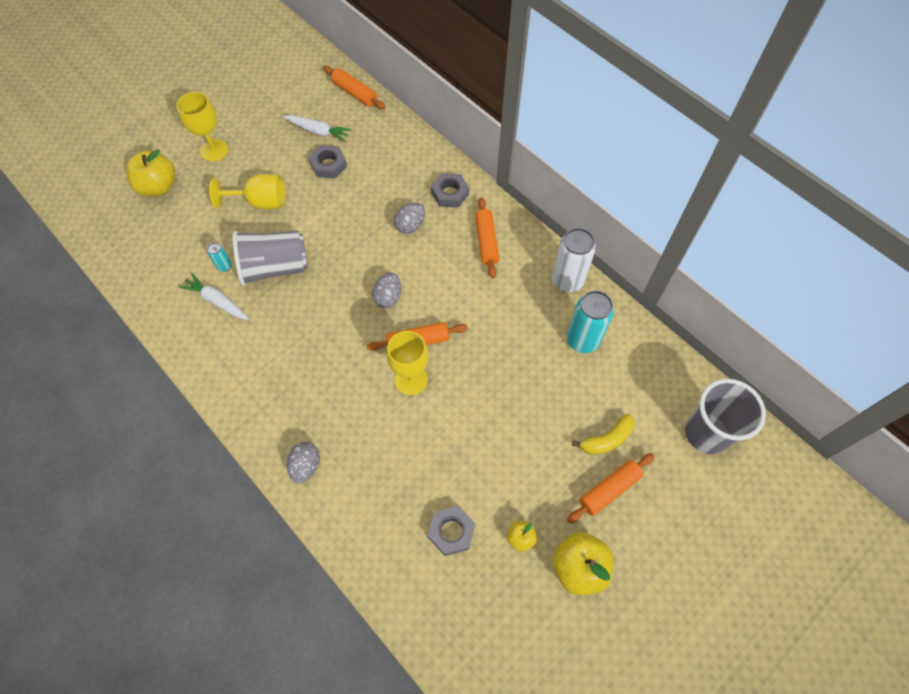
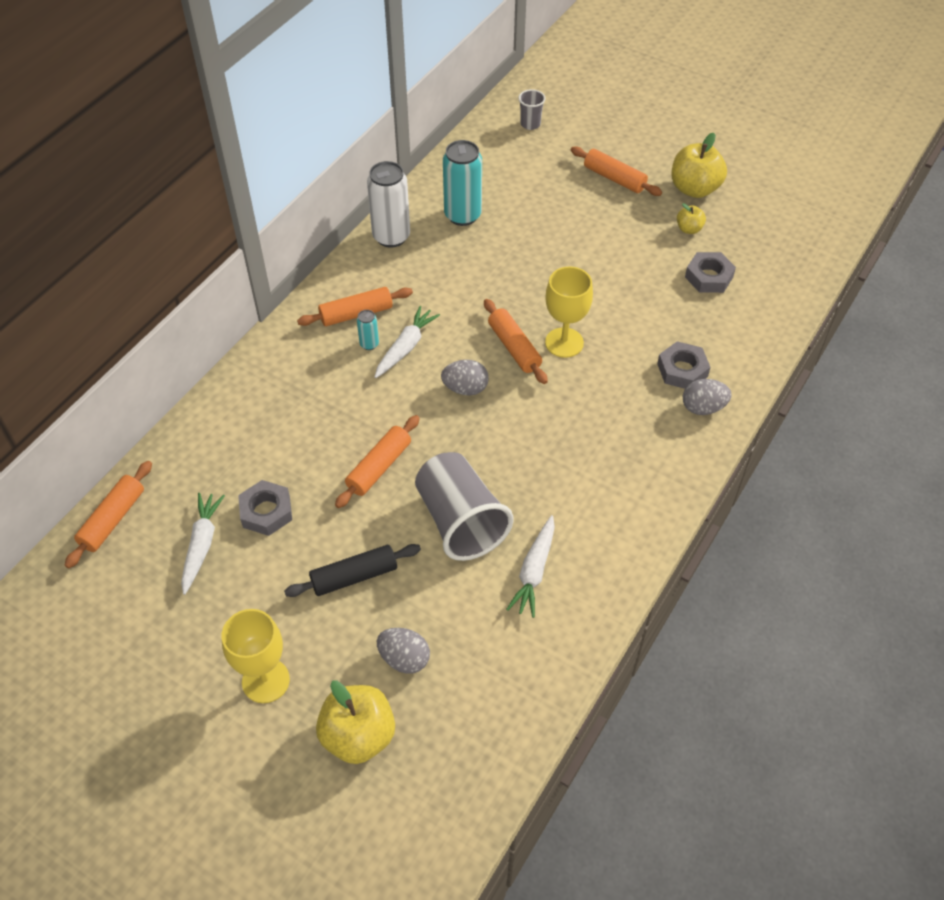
camera: 105 degrees left, 10 degrees down
(224, 266) = (477, 583): turquoise can -> turquoise can (369, 344)
(261, 202) = (354, 576): yellow goblet -> black rolling pin
(338, 230) = (379, 467): none -> orange rolling pin
(410, 226) = (351, 392): grey egg -> grey egg (404, 659)
(442, 267) = (405, 347): none -> white carrot
(450, 193) = (289, 363): grey nut -> grey nut (682, 370)
(607, 439) = (565, 185): yellow banana -> none
(706, 433) = (530, 124): grey cup -> grey cup, size x0.47

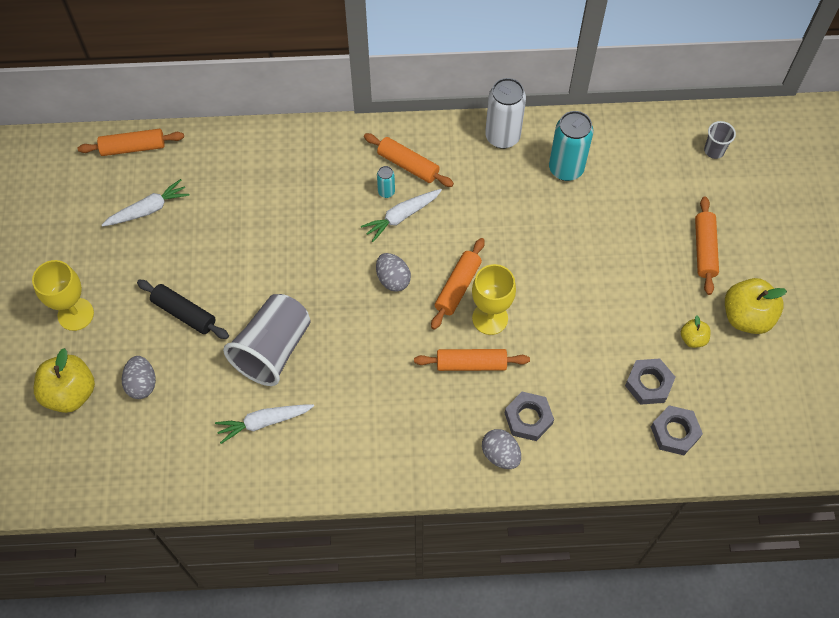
camera: 55 degrees right, 10 degrees up
(266, 512) = (198, 228): grey nut -> grey nut (675, 432)
(379, 467) = (282, 270): orange rolling pin -> orange rolling pin (471, 364)
(405, 347) = (401, 216): white carrot -> white carrot turned 150 degrees clockwise

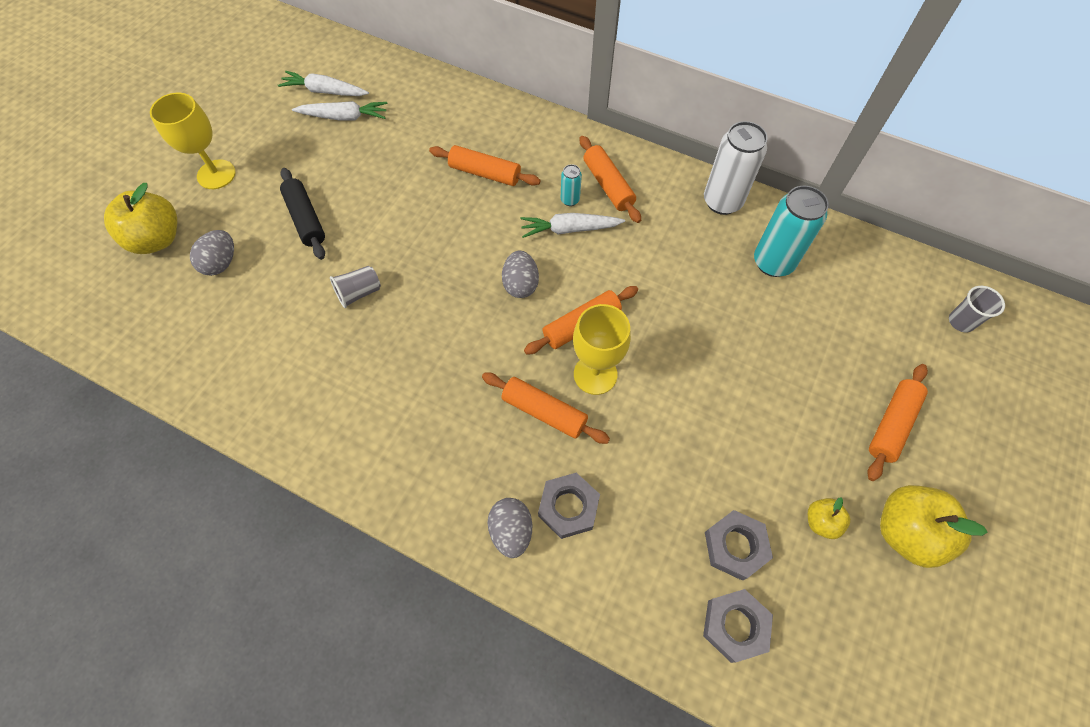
camera: 30 degrees right, 0 degrees up
(133, 147) = (371, 62): orange rolling pin -> orange rolling pin (485, 173)
(264, 422) = (298, 358): white carrot -> white carrot (325, 91)
(273, 349) = (359, 293): grey cup -> grey cup, size x0.47

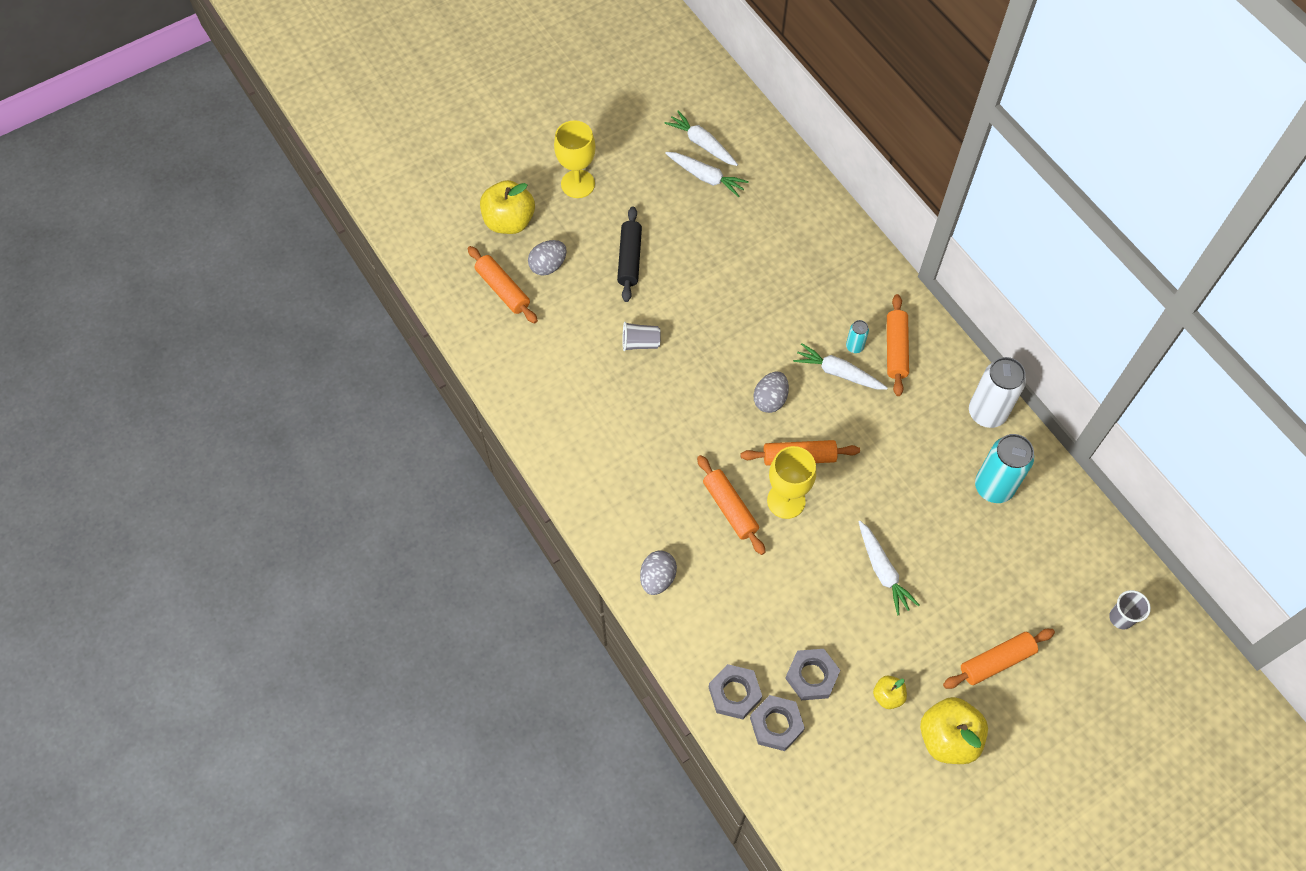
camera: 30 degrees right, 0 degrees up
(485, 173) = (796, 287): orange rolling pin -> orange rolling pin (503, 289)
(568, 507) = (707, 584): grey nut -> grey nut (734, 693)
(730, 394) = (883, 571): none -> white carrot

